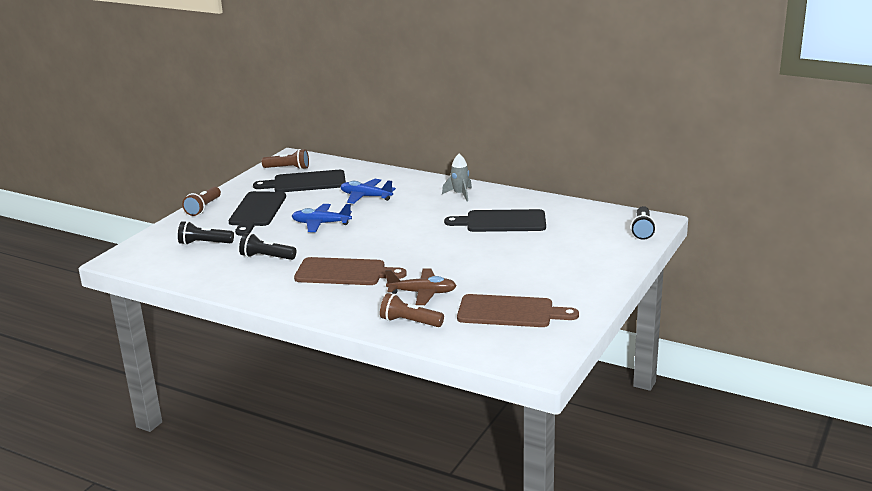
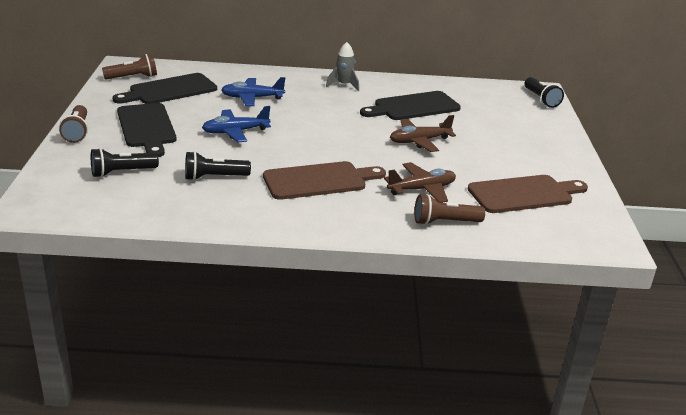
camera: 30 degrees left, 5 degrees up
(470, 253) = (419, 141): none -> brown plane

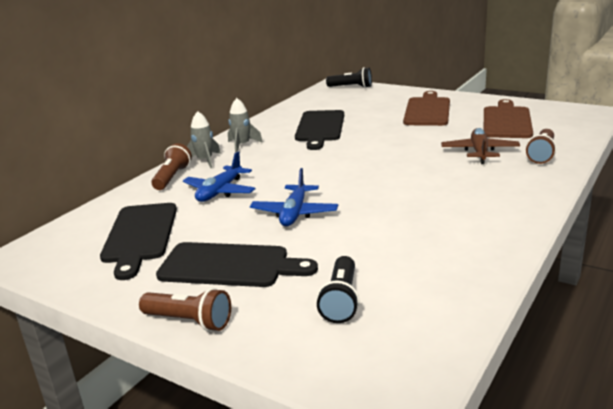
camera: 55 degrees left, 5 degrees down
(133, 77) = (67, 255): brown flashlight -> brown flashlight (172, 177)
(214, 177) = (395, 241): black flashlight -> none
(302, 79) = (205, 161): none -> grey rocket
(319, 181) = (438, 190): brown cutting board -> brown cutting board (427, 111)
(419, 141) = (389, 137): brown plane -> none

